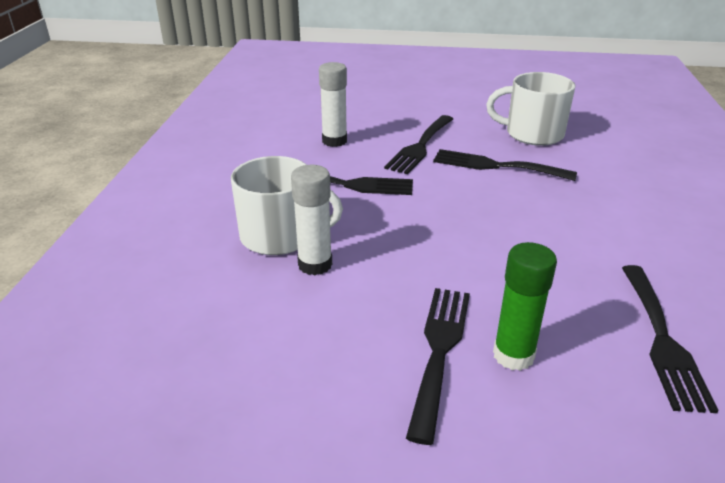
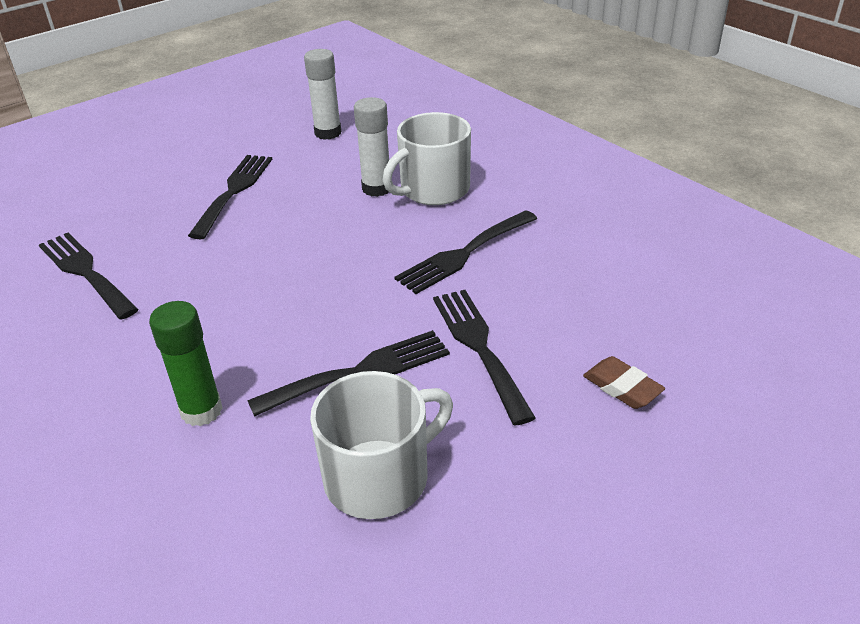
camera: 135 degrees right, 5 degrees up
(334, 141) = (572, 294): white glue stick -> white glue stick (328, 133)
(386, 110) = (622, 387): none -> brown eraser
(439, 350) = (234, 191): black fork -> black fork turned 135 degrees counterclockwise
(513, 355) = (186, 212): green glue stick -> green glue stick (201, 411)

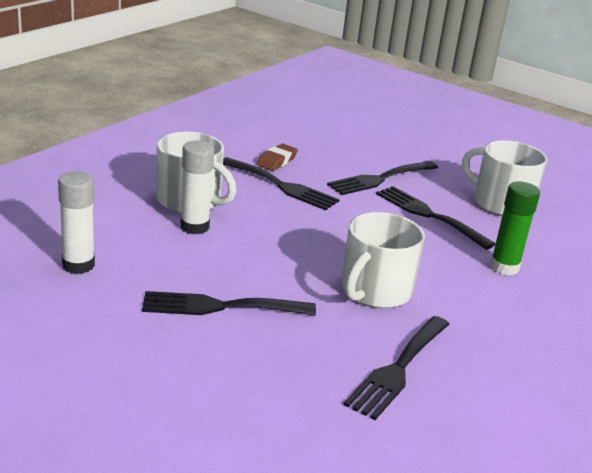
camera: 110 degrees left, 10 degrees down
(210, 284) = (375, 291): none -> white mug
(622, 387) = (386, 142): brown eraser -> brown eraser (277, 161)

